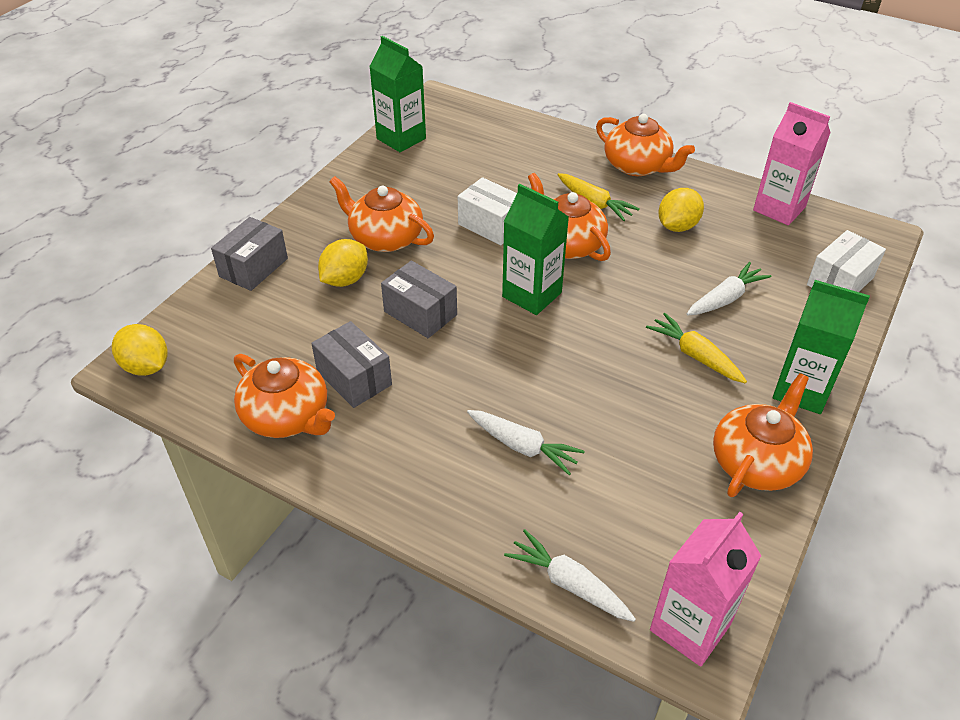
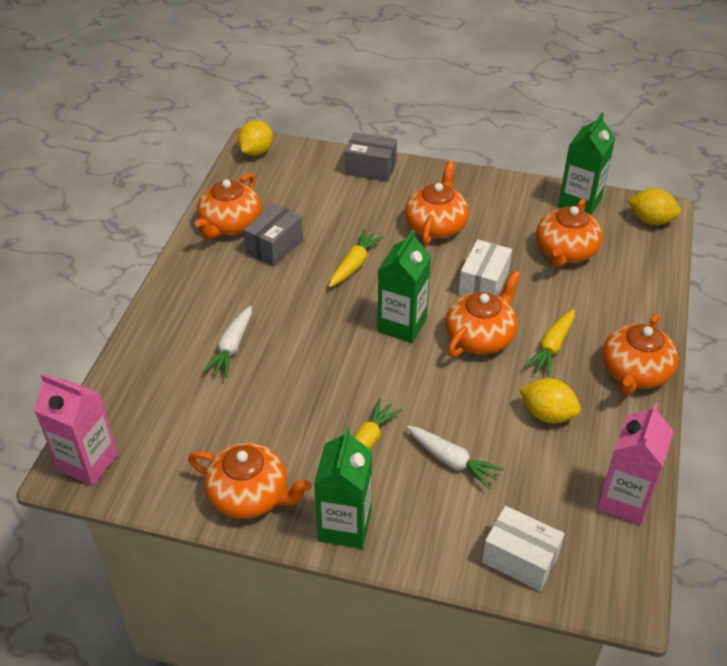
camera: 75 degrees right, 0 degrees up
(345, 279) = (376, 216): yellow lemon -> yellow lemon (651, 220)
(420, 313) = (354, 264): grey box -> yellow carrot
(467, 164) = (565, 251): none -> orange teapot
(569, 583) = (116, 391): white carrot -> none

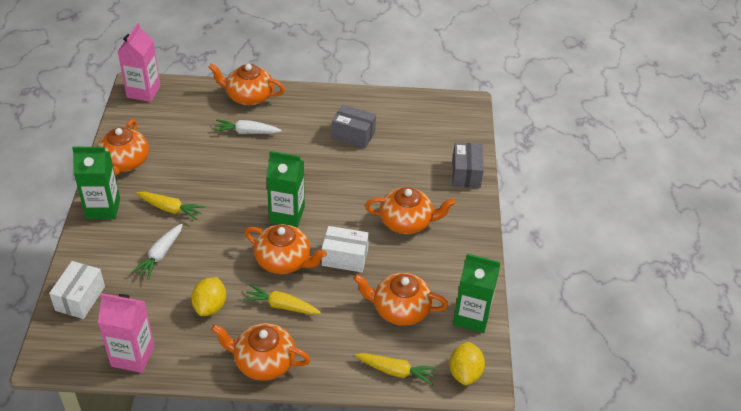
camera: 75 degrees right, 0 degrees up
(230, 224) = (370, 109): orange teapot -> orange teapot (249, 96)
(256, 152) = (460, 107): yellow lemon -> none
(354, 264) = (345, 180): yellow carrot -> yellow carrot (396, 371)

